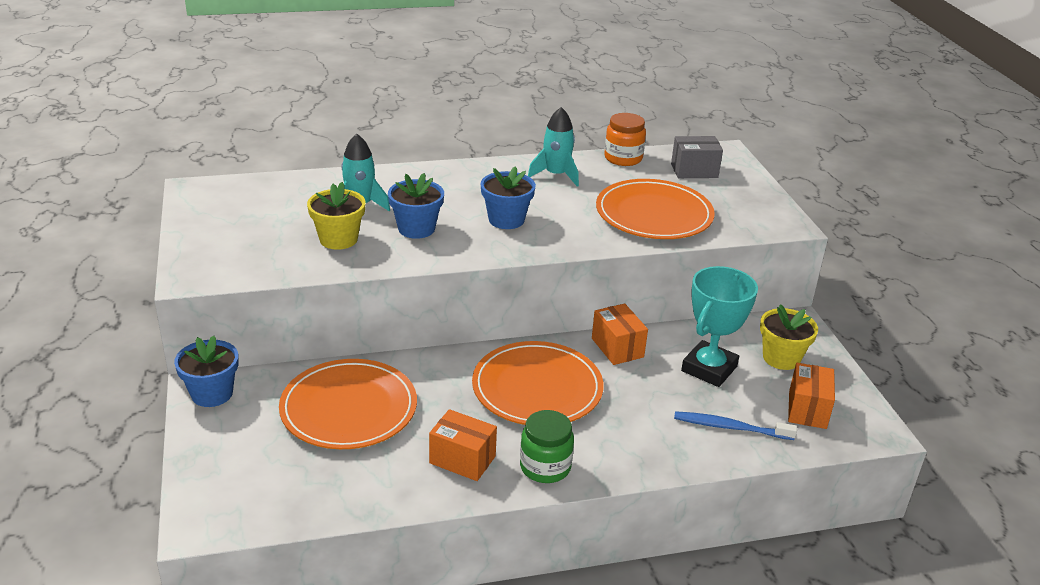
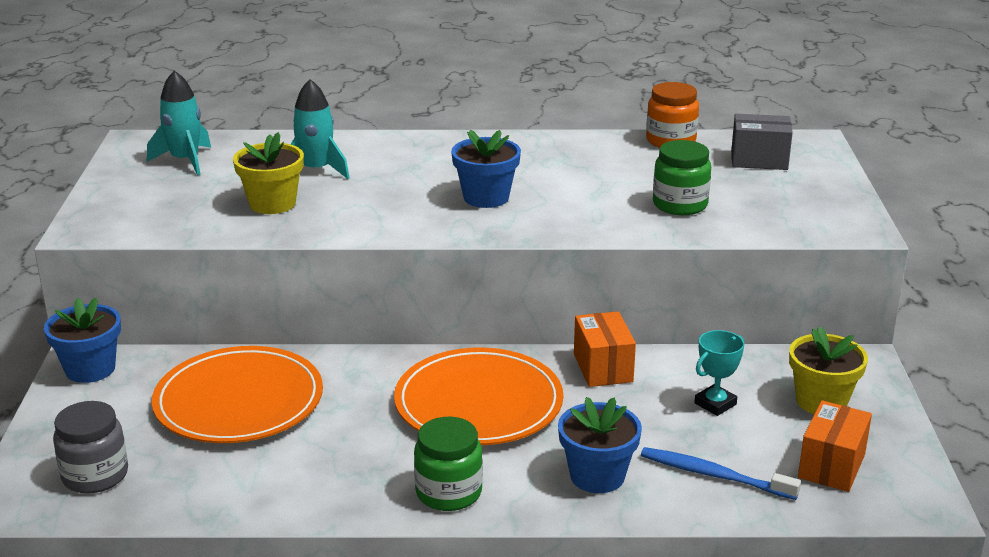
camera: 15 degrees right, 5 degrees down
(258, 489) = (95, 475): none -> grey jar
(416, 229) = (370, 199): blue flower pot -> blue flower pot (597, 476)
(462, 459) = (349, 472): orange box -> none
(556, 175) = (574, 154): turquoise rocket -> turquoise rocket (185, 160)
(654, 214) = (680, 205): orange plate -> green jar
(709, 369) = (715, 404): turquoise trophy -> turquoise trophy, size x0.54

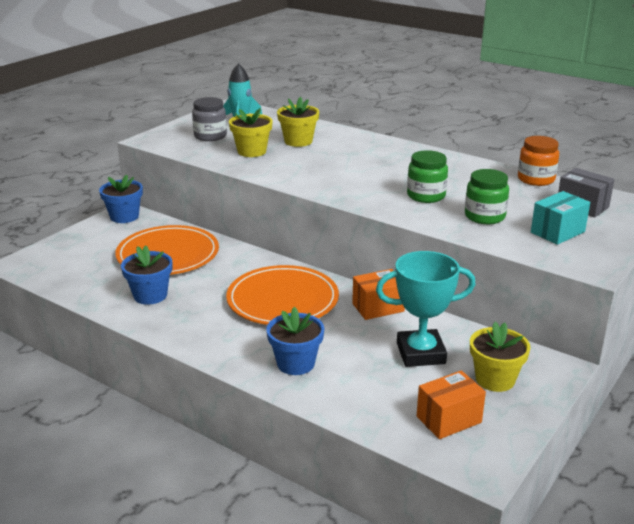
camera: 35 degrees right, 0 degrees up
(95, 475) = (65, 265): grey jar -> grey jar (210, 136)
(316, 170) = (298, 141): turquoise rocket -> yellow flower pot
(449, 492) = (207, 338): green jar -> green jar (426, 196)
(486, 197) = (369, 179): blue flower pot -> blue flower pot (150, 295)
(603, 368) = (378, 307): orange box -> orange box turned 45 degrees clockwise
(714, 475) = (365, 392): blue toothbrush -> none
(715, 404) = (420, 353): turquoise trophy -> turquoise trophy, size x1.87
(775, 199) = (557, 232): none -> turquoise box

